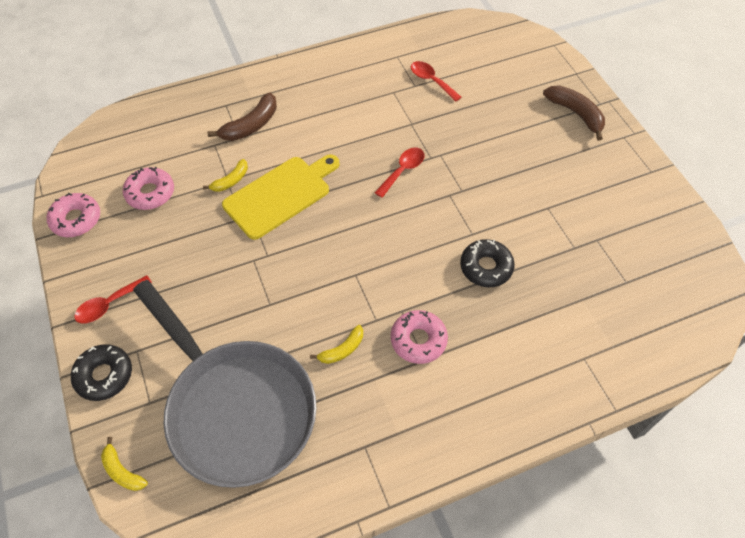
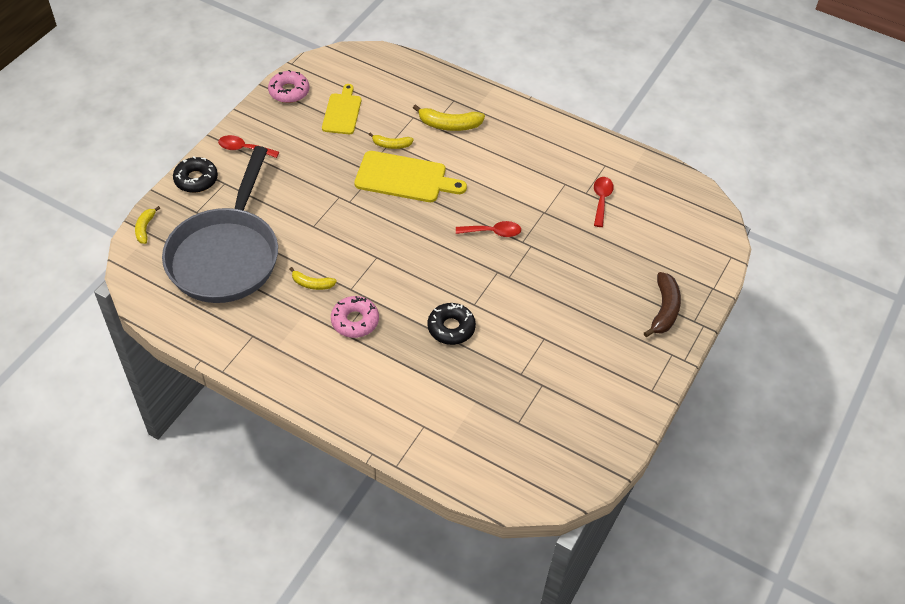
camera: 50 degrees right, 5 degrees down
(150, 193) = (342, 112): pink donut -> yellow cutting board
(251, 125) = (449, 125): brown banana -> yellow banana

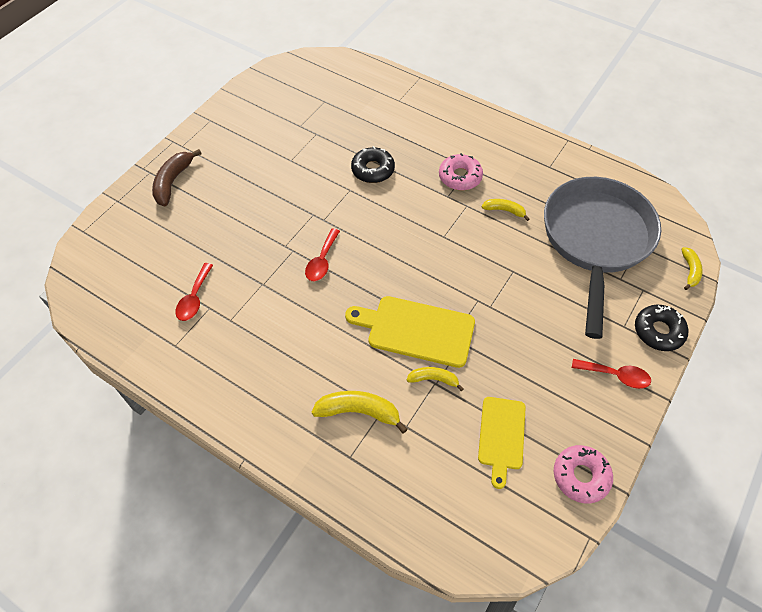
camera: 175 degrees left, 5 degrees up
(493, 232) = (322, 261): red spoon -> red spoon turned 75 degrees counterclockwise

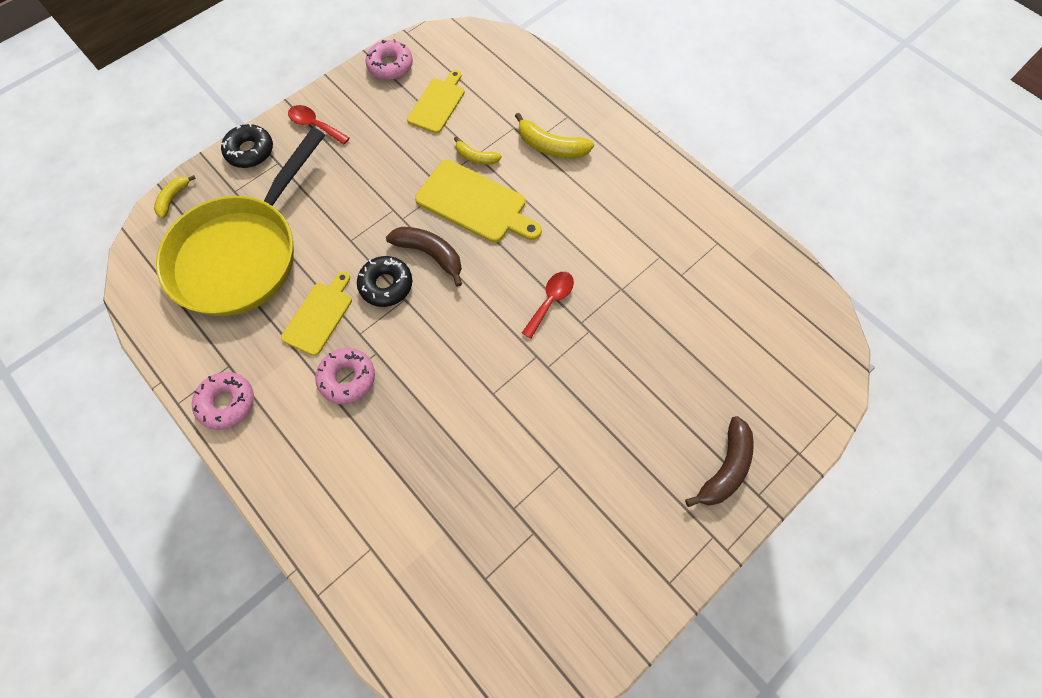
camera: 165 degrees left, 10 degrees up
(194, 298) = (697, 289): red spoon -> none
(373, 170) = (453, 419): black donut -> black donut (386, 285)
(438, 275) = (430, 254): none -> brown banana
(504, 210) = (319, 315): yellow banana -> yellow cutting board
(535, 147) = (227, 403): none -> pink donut
(595, 240) = (242, 254): grey pan -> yellow pan

